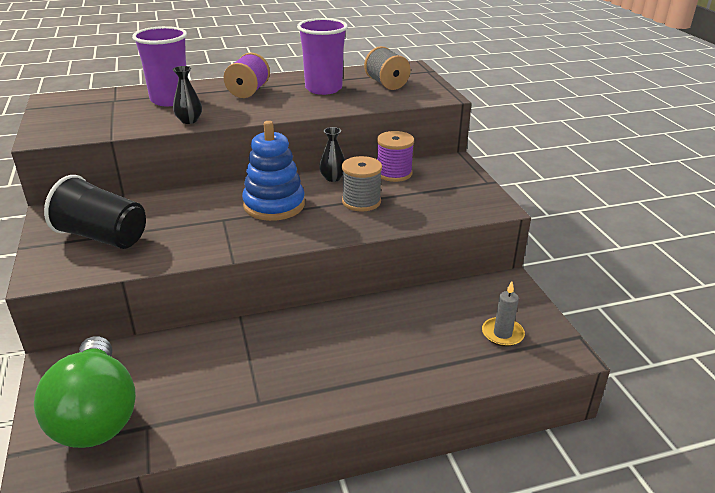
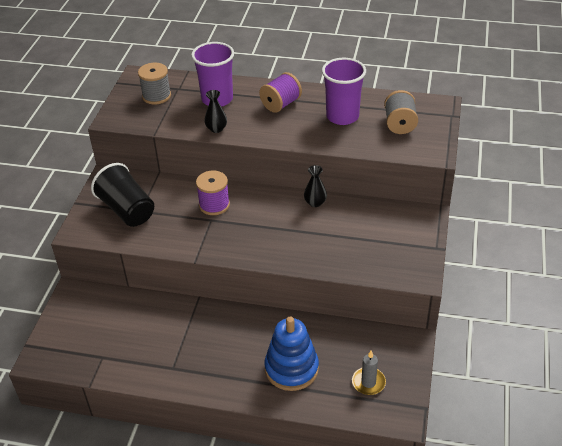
camera: 30 degrees right, 10 degrees up
(96, 415) = (79, 337): green light bulb -> none
(274, 205) = (253, 217): blue stacking toy -> blue stacking toy (291, 369)
(361, 202) = (319, 235): grey spool -> grey spool (156, 96)
(394, 173) = (366, 213): purple spool -> purple spool (214, 205)

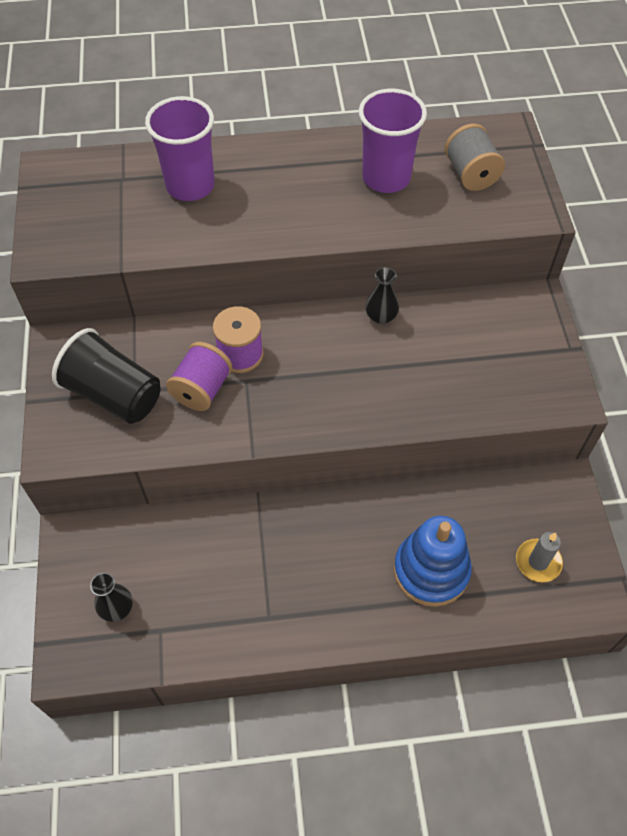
camera: 20 degrees left, 15 degrees up
(156, 96) = (94, 199): grey spool -> none
(216, 129) = (212, 238): black vase -> black vase (117, 608)
(281, 104) = (289, 175): purple spool -> purple spool (202, 389)

